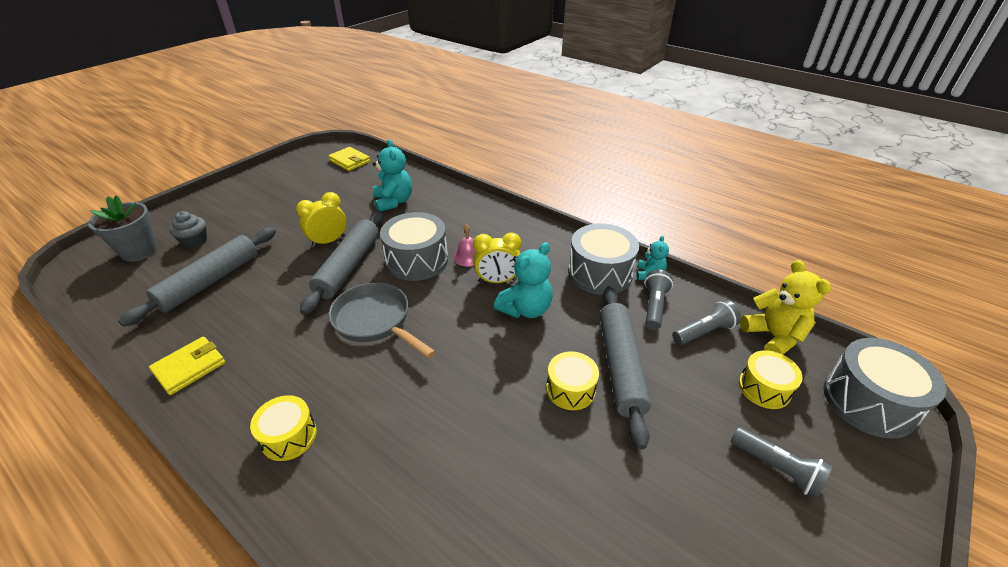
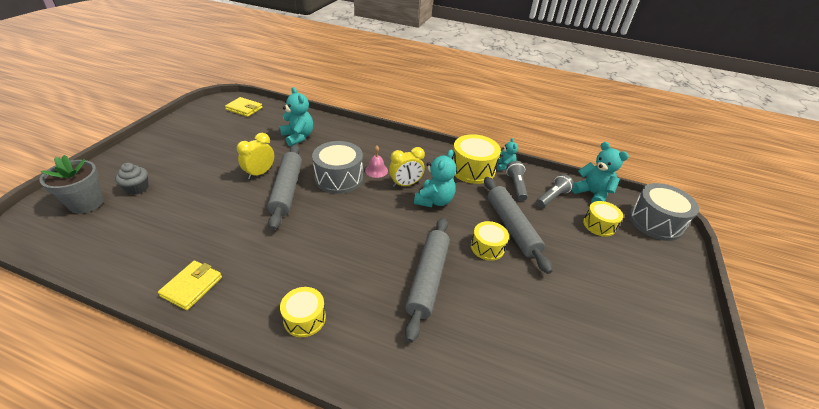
camera: 20 degrees left, 0 degrees up
(210, 281) = (171, 218): grey rolling pin -> grey rolling pin (428, 279)
(375, 321) = (329, 226): grey pan -> none
(600, 273) = (472, 169): grey drum -> yellow drum
(773, 336) = (592, 194): yellow teddy bear -> turquoise teddy bear
(777, 468) = (624, 269): grey flashlight -> none

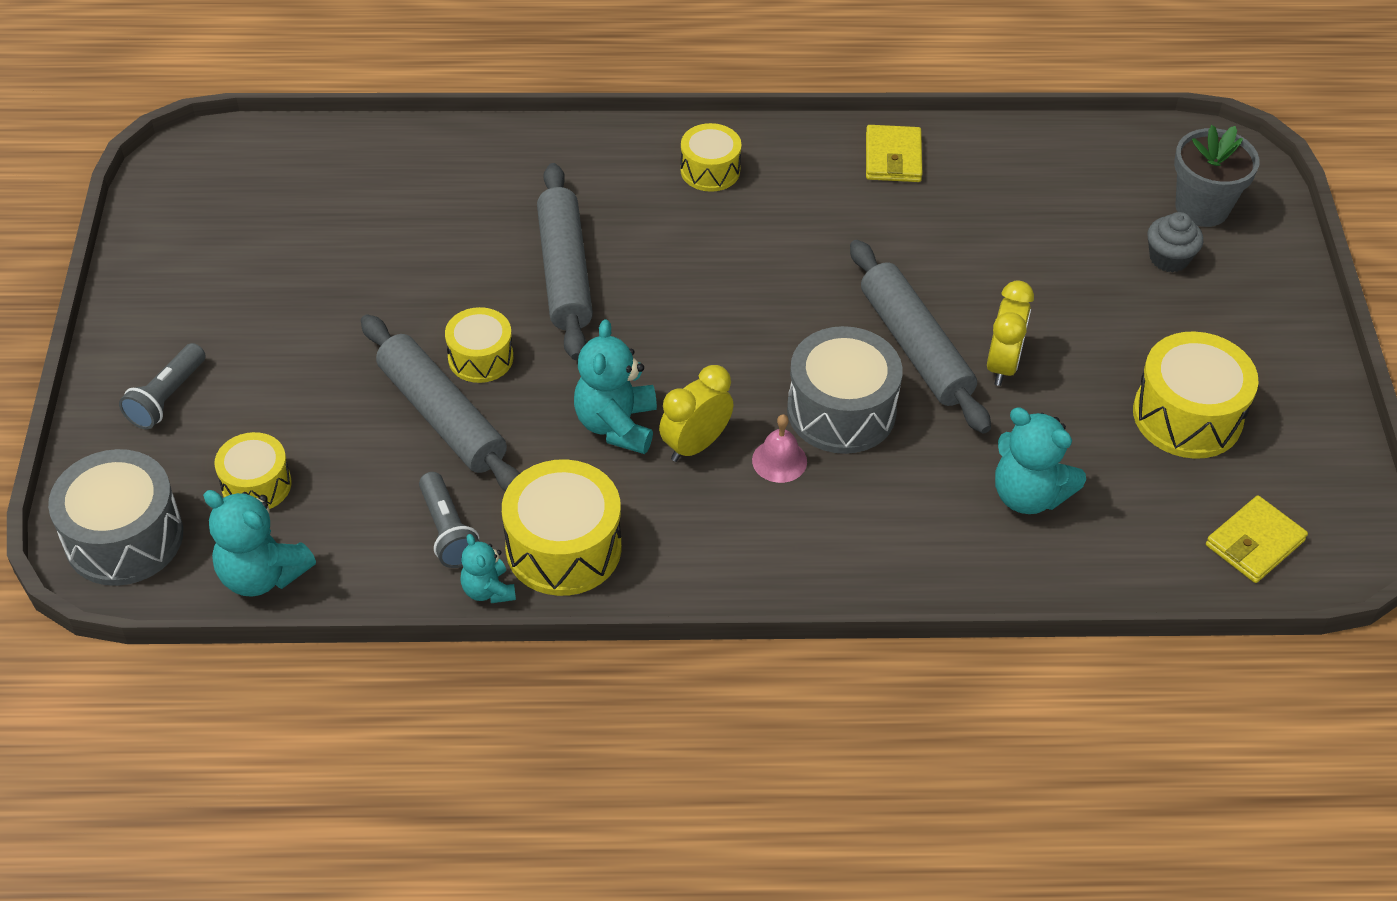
camera: 160 degrees right, 10 degrees up
(216, 140) = (1187, 415): none -> yellow drum
(244, 109) = (1254, 543): yellow wallet -> yellow wallet turned 45 degrees counterclockwise
(552, 197) = (360, 527): grey flashlight -> grey flashlight (167, 398)

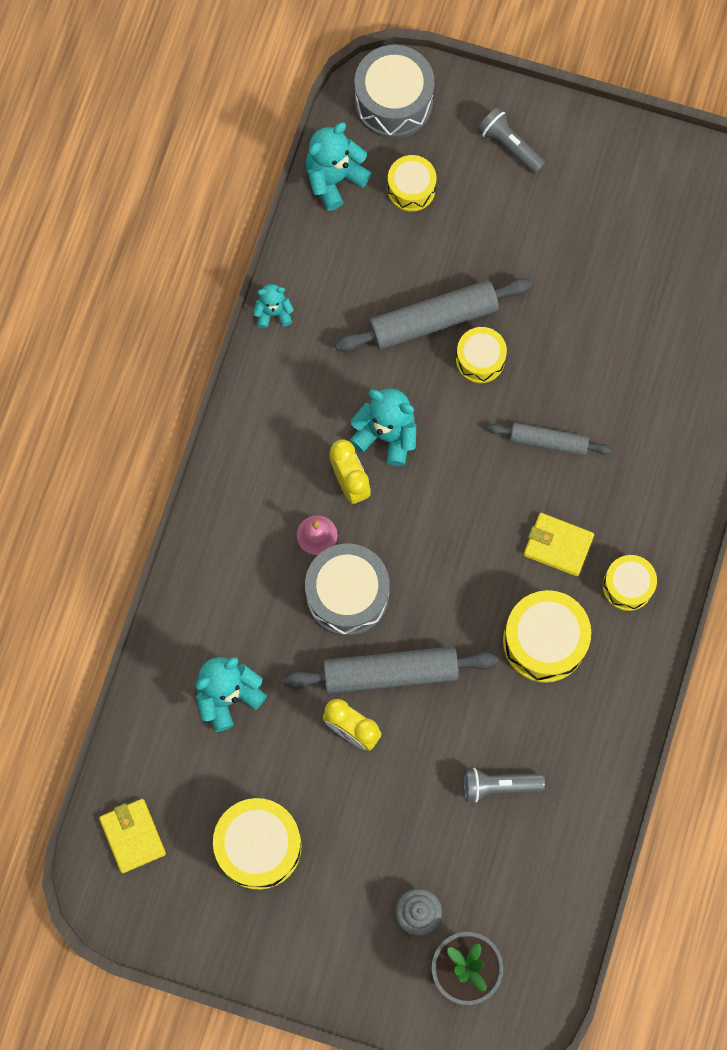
camera: 110 degrees right, 25 degrees up
(448, 531) = (330, 300): grey flashlight -> grey flashlight (498, 785)
(563, 547) = (291, 369): yellow drum -> yellow drum (544, 641)
(564, 272) = (548, 441): grey rolling pin -> grey rolling pin, size x0.60
(893, 158) = (599, 738): yellow wallet -> yellow wallet (558, 545)

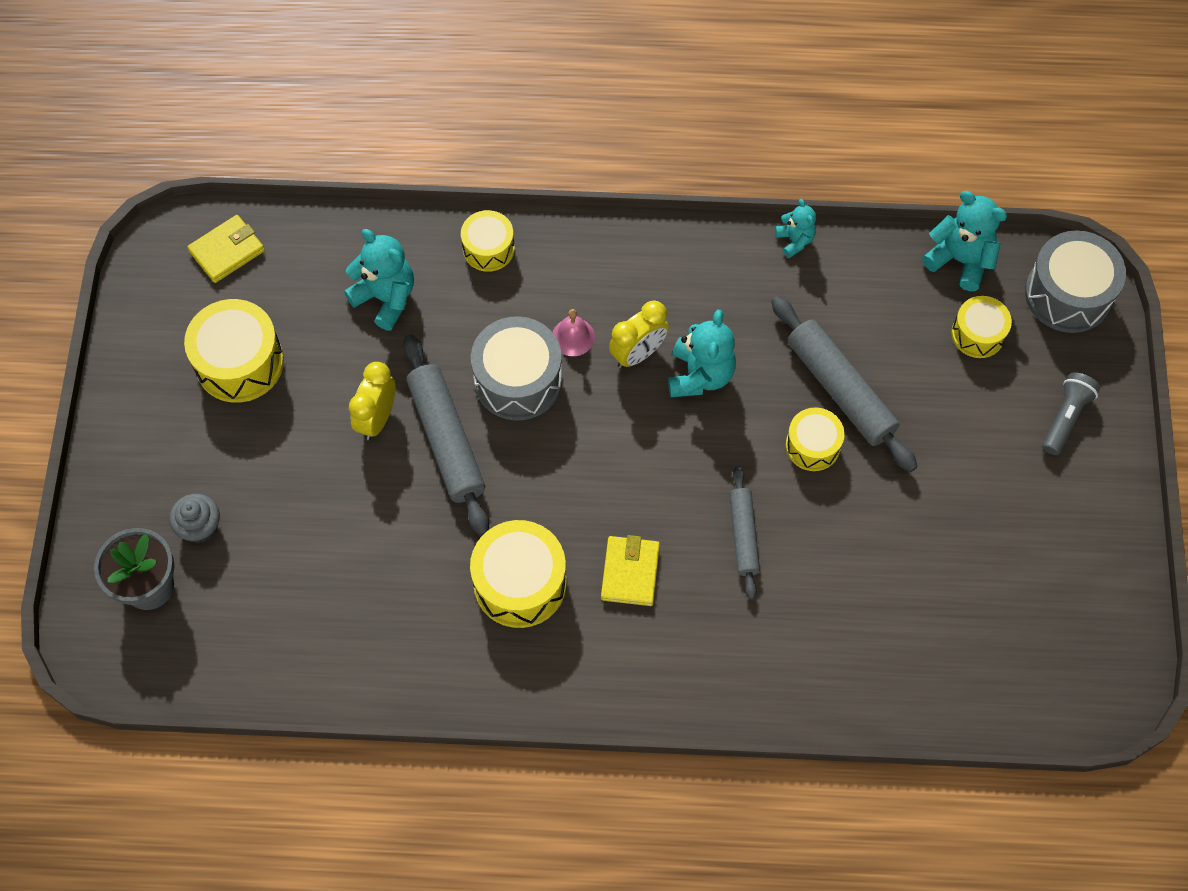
camera: 75 degrees right, 10 degrees down
(498, 785) = (351, 574): grey flashlight -> none
(627, 586) = (605, 656): yellow drum -> yellow drum (488, 248)

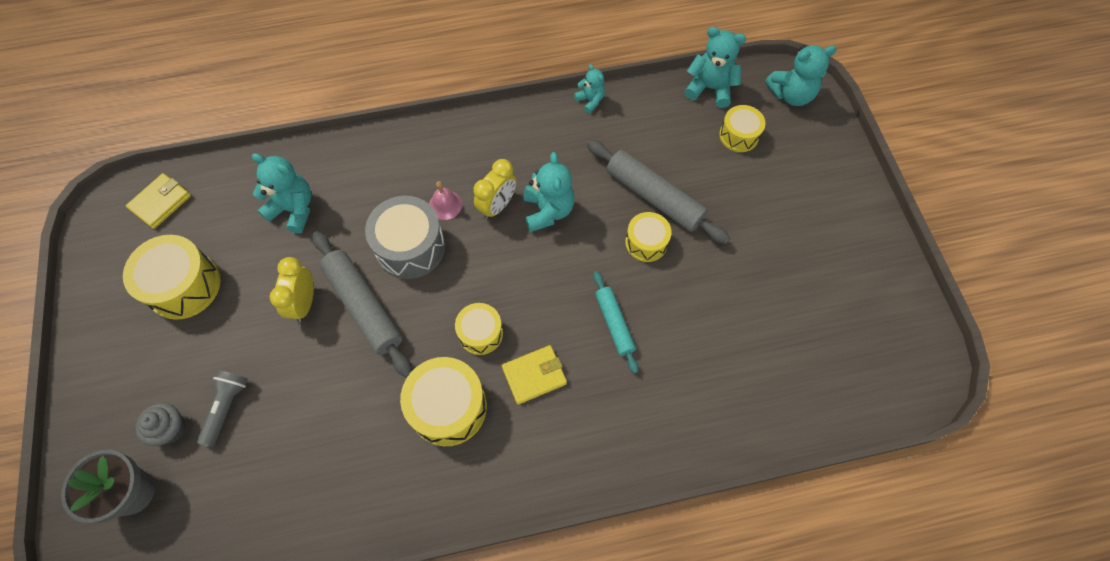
camera: 15 degrees left, 0 degrees up
(488, 248) = (366, 155): yellow drum -> yellow drum (480, 333)
(630, 572) = (534, 375): yellow wallet -> yellow wallet turned 75 degrees clockwise
(743, 535) = (614, 323): grey rolling pin -> turquoise rolling pin
(1065, 417) = (820, 179): grey flashlight -> grey flashlight (226, 407)
(1068, 294) = (791, 95): grey drum -> turquoise teddy bear

